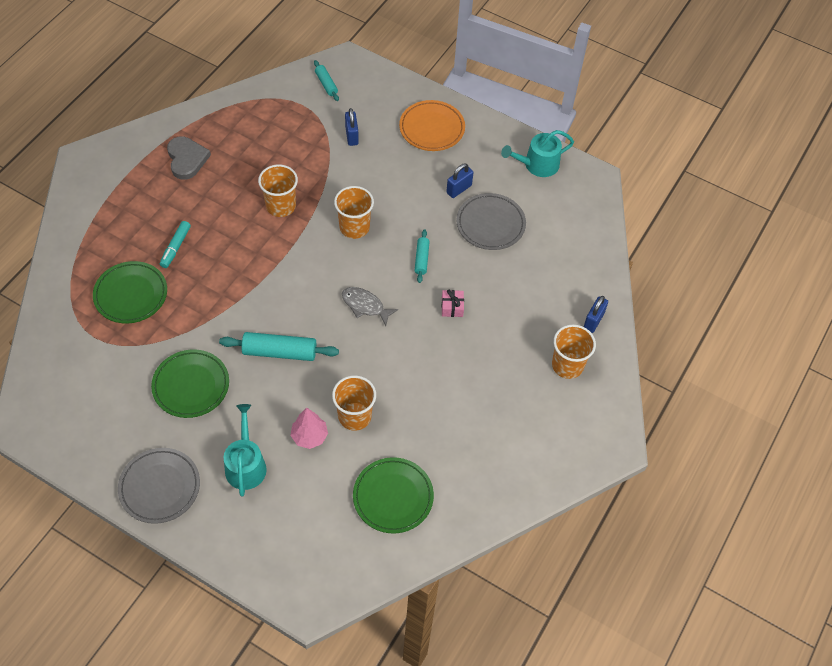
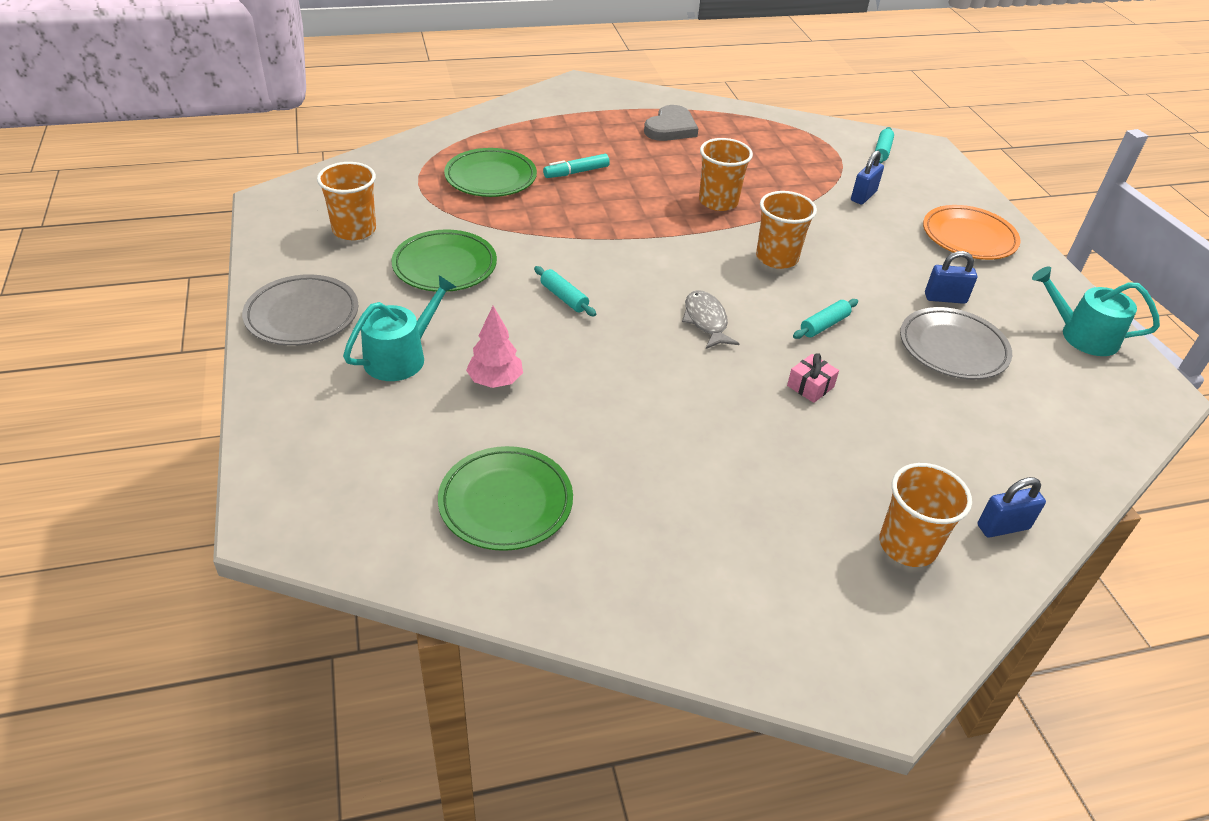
camera: 45 degrees right, 15 degrees down
(279, 352) = (564, 297): turquoise rolling pin -> turquoise rolling pin, size x0.56
(354, 416) = (566, 399): orange cup -> orange cup (354, 230)

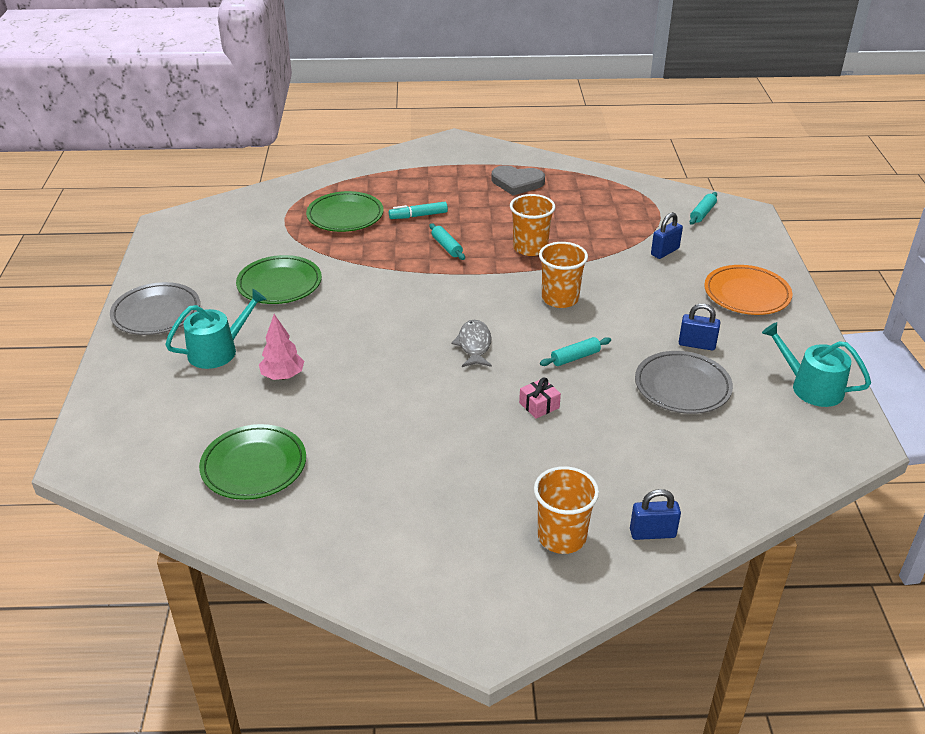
camera: 15 degrees right, 5 degrees down
(354, 230) = (220, 251): orange cup -> none
(564, 297) = (364, 316): turquoise rolling pin -> turquoise rolling pin (446, 247)
(671, 128) = (517, 182): grey heart -> grey heart turned 60 degrees clockwise

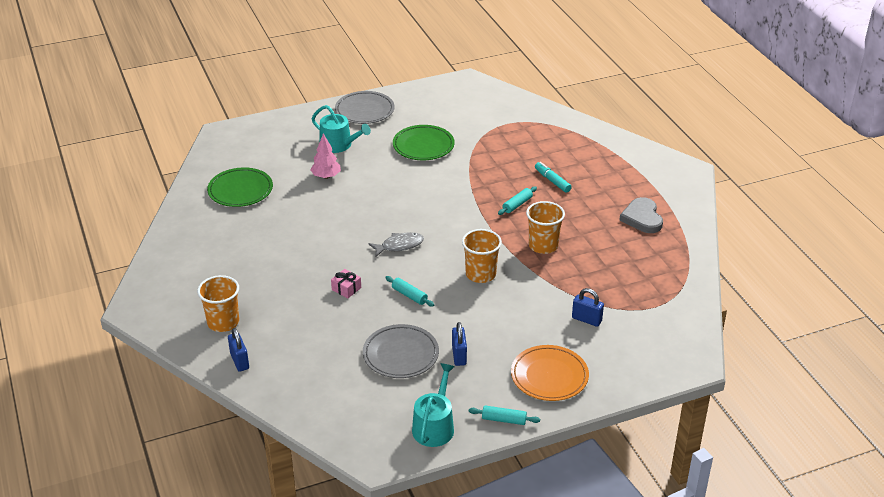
camera: 70 degrees right, 0 degrees up
(345, 216) = (528, 148): green plate -> none
(702, 213) = (670, 334): turquoise rolling pin -> turquoise rolling pin (504, 420)

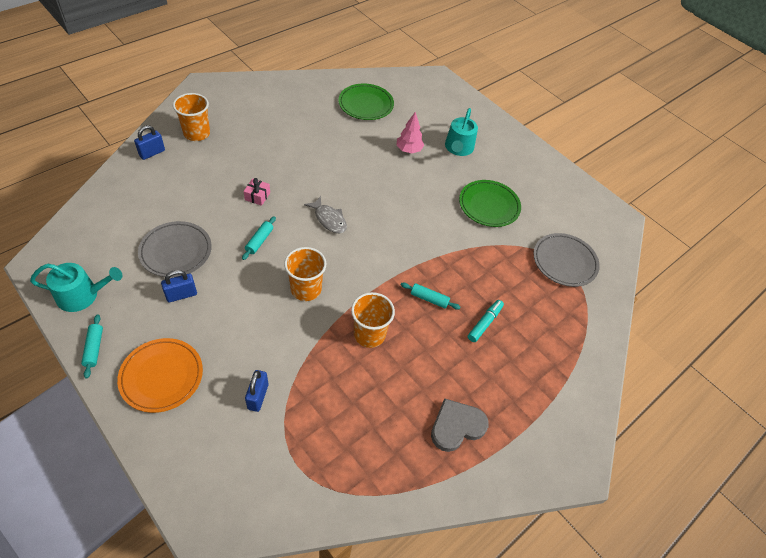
camera: 65 degrees right, 15 degrees up
(364, 111) = (520, 154): grey plate -> grey plate (564, 262)

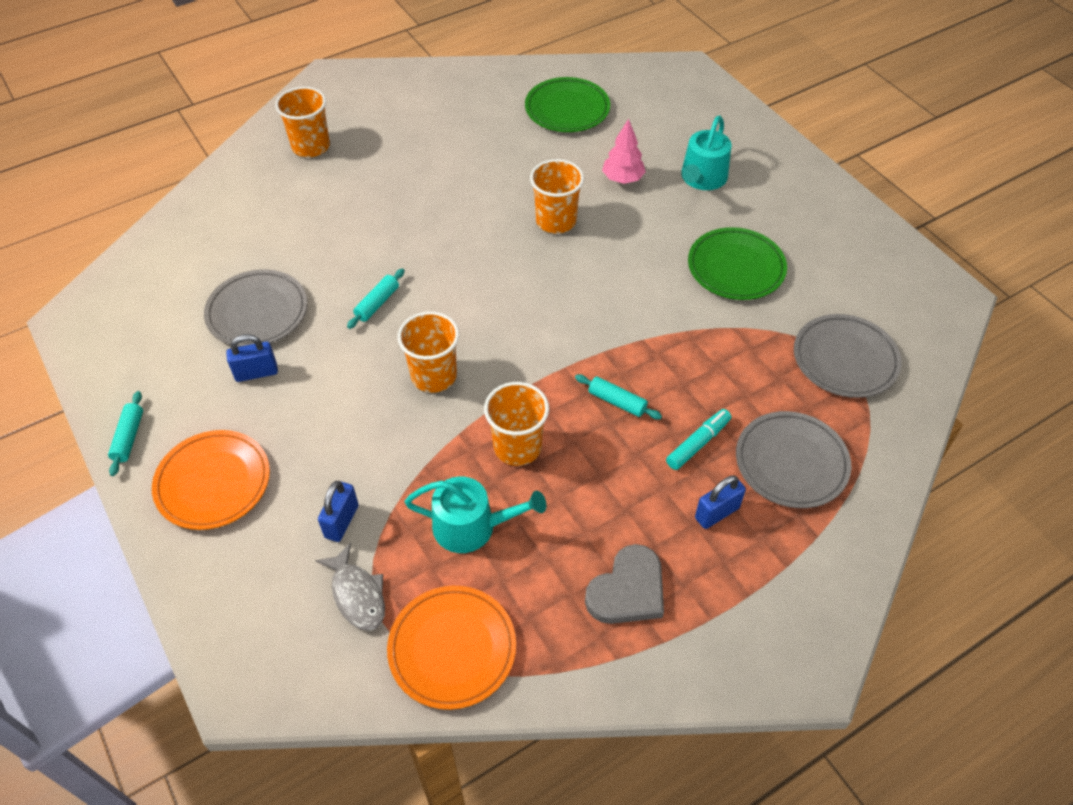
camera: 15 degrees right, 0 degrees up
(82, 295) = (123, 365): turquoise watering can -> turquoise watering can (472, 526)
(152, 153) = (244, 173): blue padlock -> blue padlock (717, 513)
(257, 196) = (384, 239): pink gift -> none
(329, 219) = (484, 277): grey fish -> grey fish (357, 595)
(348, 479) = (452, 649): none -> orange plate
(370, 179) = (556, 221): none -> orange cup
(456, 426) = (628, 590): grey heart -> grey heart turned 150 degrees clockwise
(544, 331) = (791, 463): none -> grey plate

